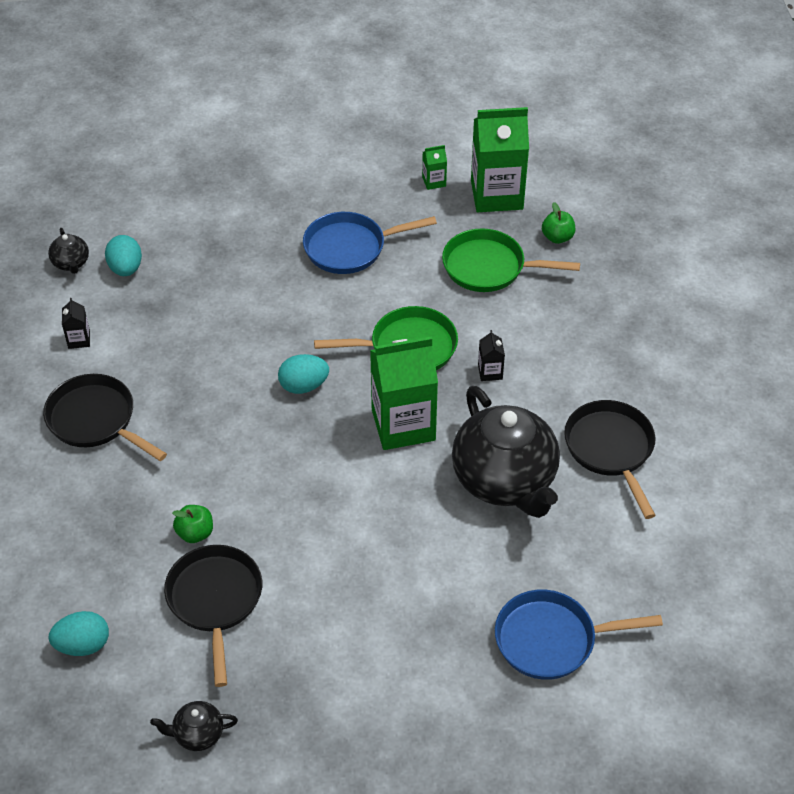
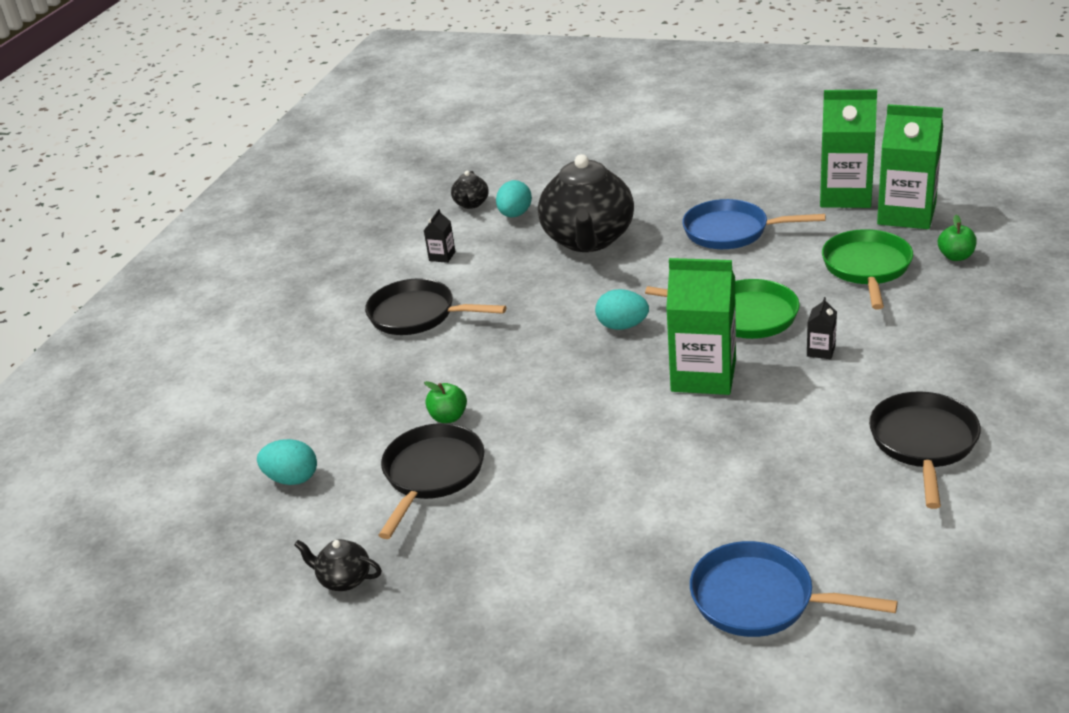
camera: 30 degrees right, 15 degrees down
(95, 420) = (417, 315): black pan -> black pan turned 45 degrees counterclockwise
(434, 181) = (845, 195): green carton -> green carton, size x2.37
(489, 267) = (867, 268): green pan -> green pan turned 60 degrees clockwise
(505, 481) = (786, 444): black teapot -> black teapot (588, 240)

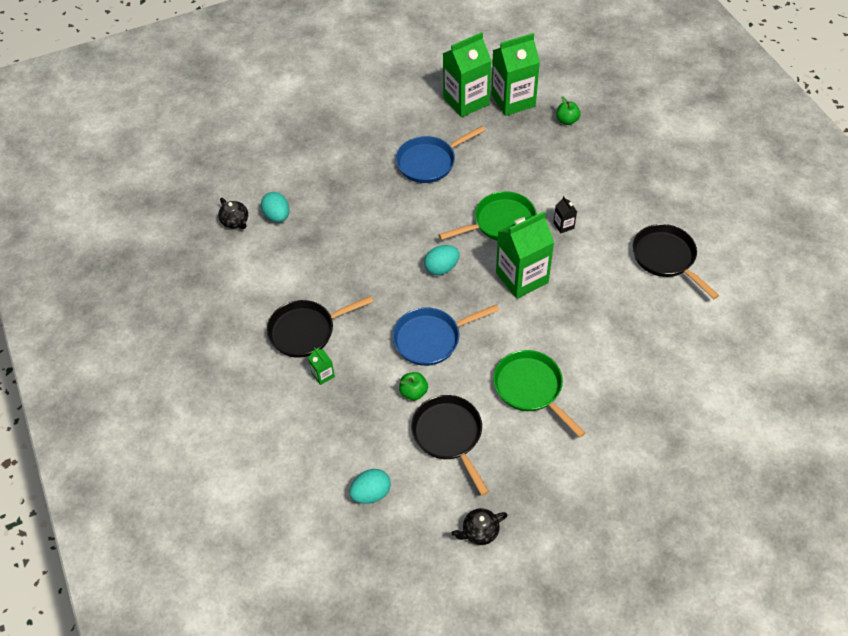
camera: 45 degrees left, 20 degrees up
(384, 357) = (323, 375): none -> green carton
(442, 256) = (267, 276): black carton -> none
(588, 240) = (349, 212): black teapot -> none
(760, 599) = (685, 398): blue pan -> blue pan (431, 339)
(867, 268) = (530, 152): green pan -> green pan (530, 388)

